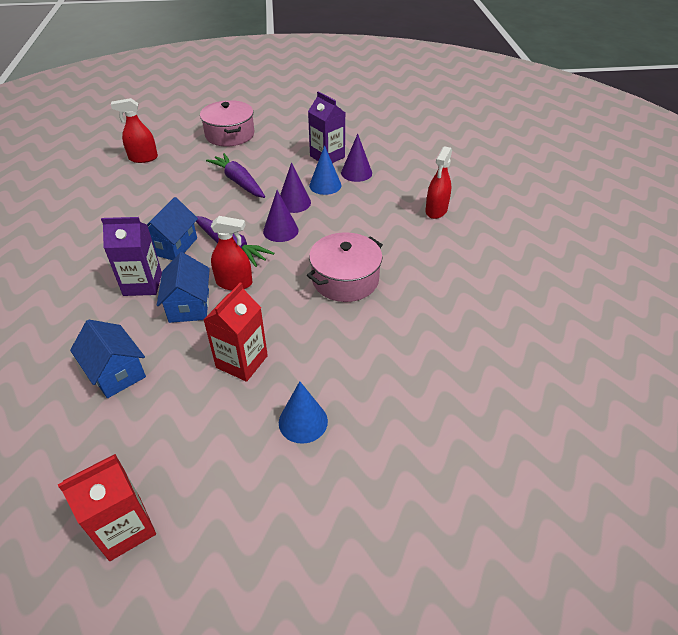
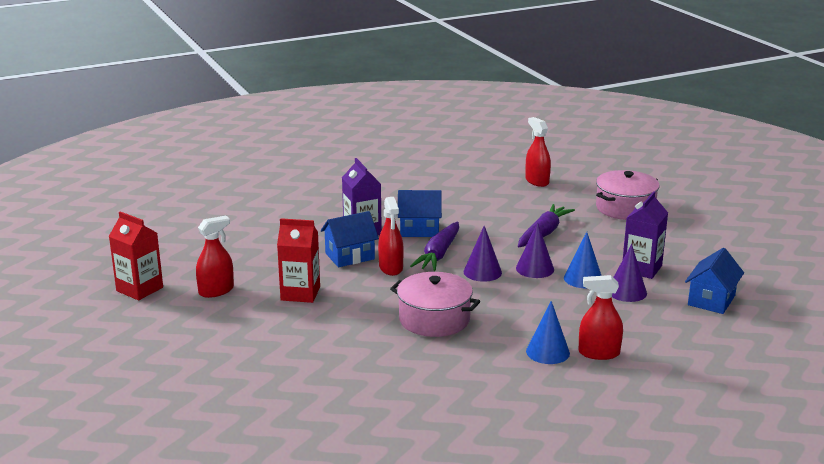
camera: 70 degrees right, 20 degrees down
(116, 372) = (263, 249): blue house -> blue house (711, 300)
(187, 438) = (216, 291): none -> red spray bottle
(303, 421) = (251, 333): blue cone -> blue cone (547, 352)

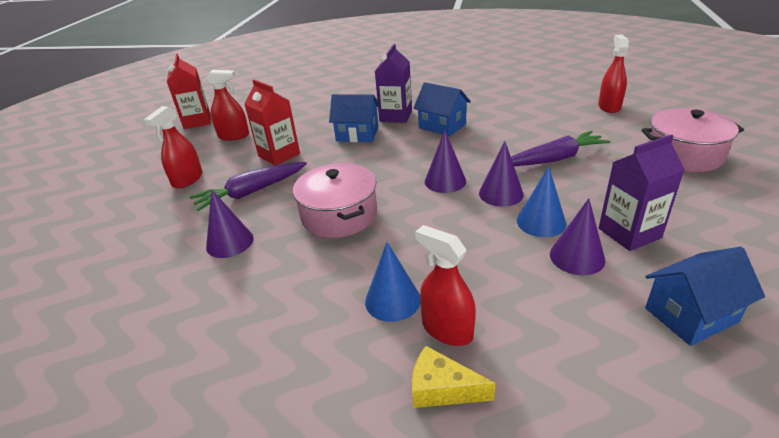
camera: 40 degrees right, 10 degrees up
(374, 364) = (230, 242): none -> purple cone
(391, 268) = (373, 153): red spray bottle -> red spray bottle (187, 179)
(439, 254) = (429, 152): purple carrot -> purple carrot (251, 192)
(629, 378) = (442, 389): none -> yellow cheese

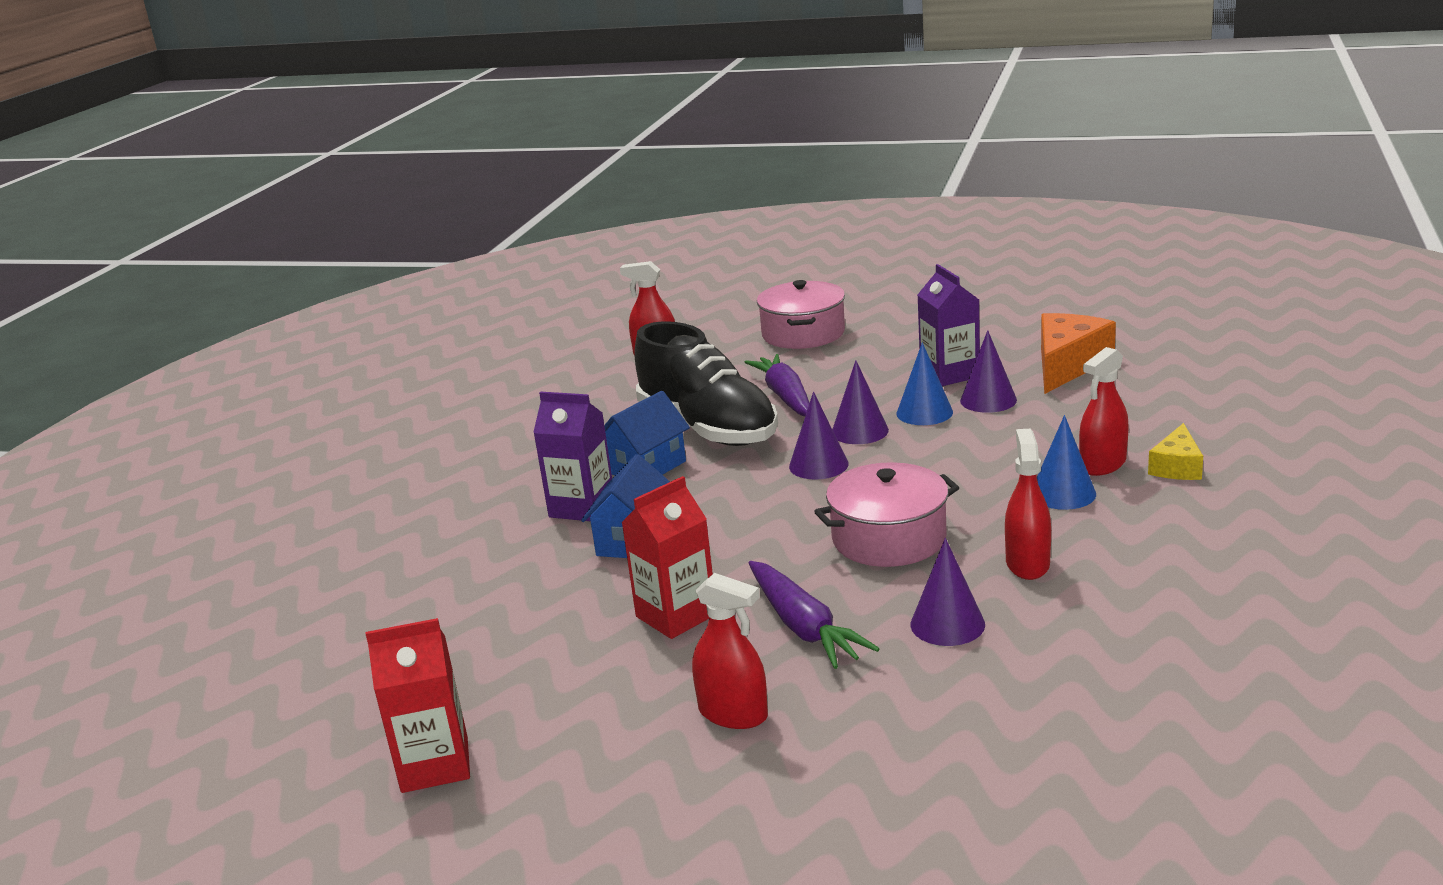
camera: 85 degrees left, 10 degrees down
(234, 136) = (557, 688): red spray bottle -> red spray bottle (1027, 564)
(497, 137) = (708, 428): none -> black shoe
(690, 315) = (1067, 365): blue house -> orange cheese

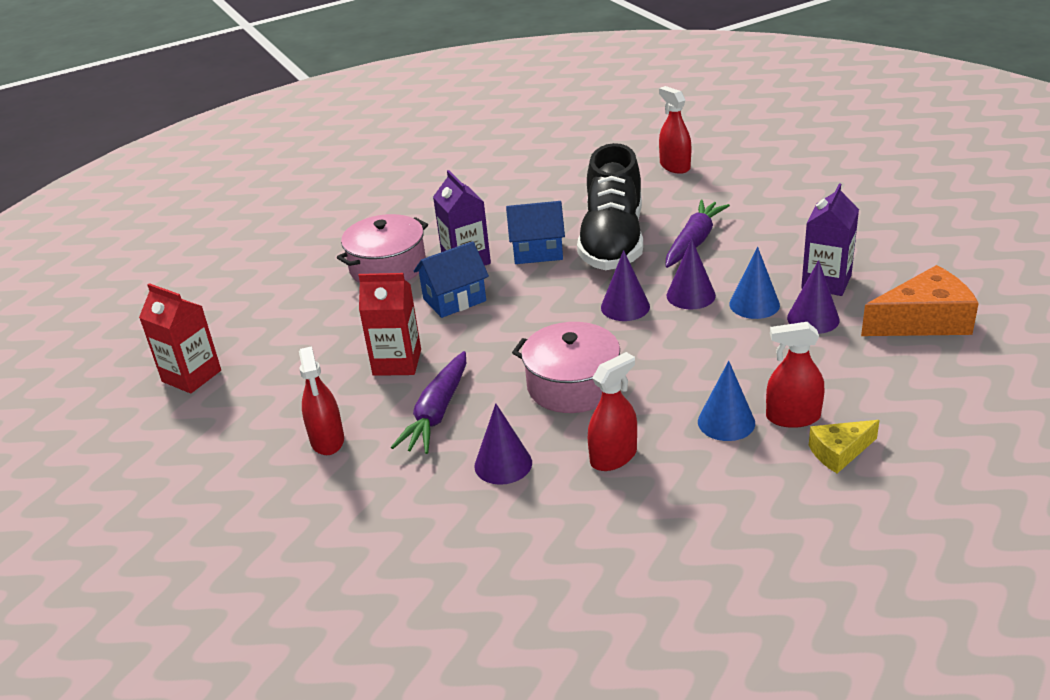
camera: 45 degrees right, 10 degrees up
(803, 333) = (790, 194): pink pot -> pink pot (387, 266)

